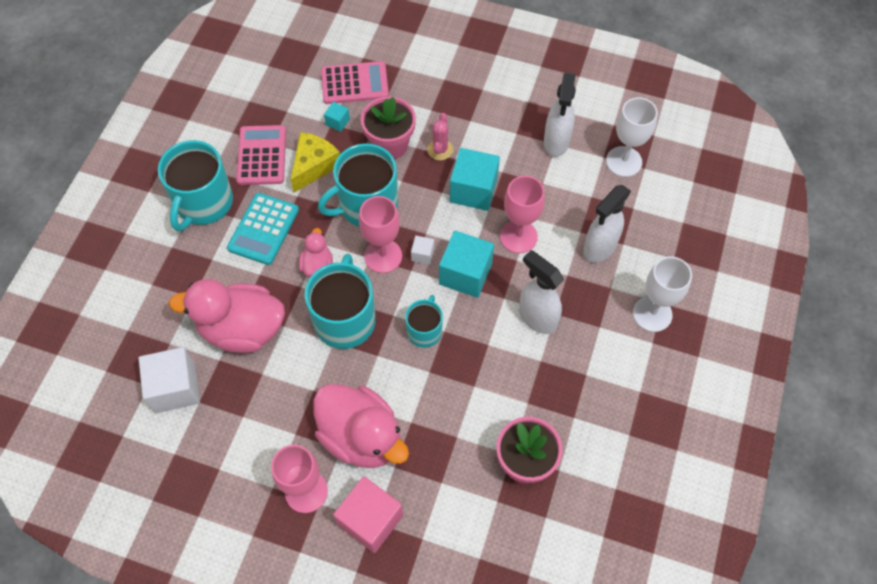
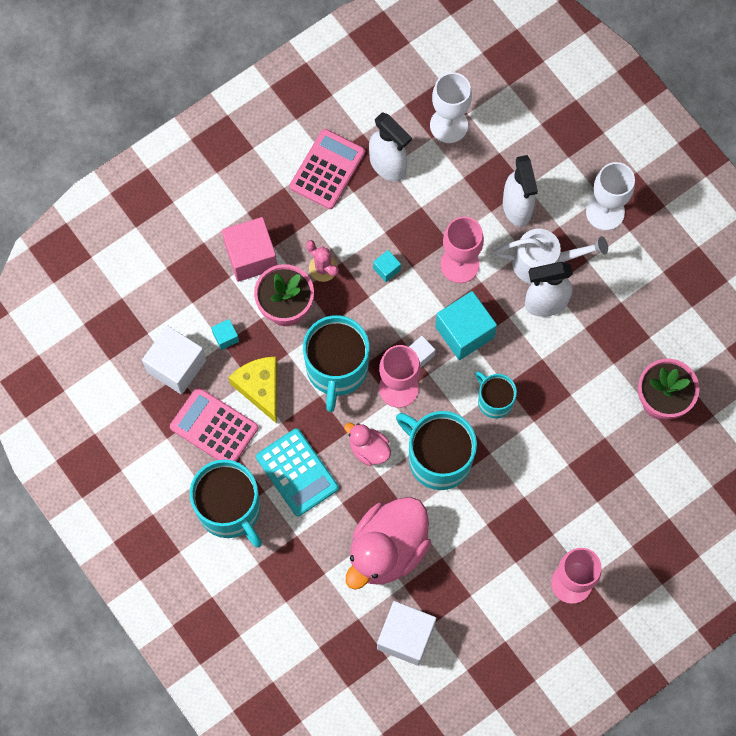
camera: 55 degrees left, 10 degrees up
(292, 106) = (176, 366): none -> white cube
(354, 83) = (192, 294): pink calculator -> pink calculator (327, 169)
(361, 437) = (554, 511): pink duck -> none
(370, 520) = (628, 548): pink cube -> pink cube (251, 256)
(473, 190) = (386, 269): turquoise cube -> turquoise cube, size x0.47
(571, 294) = (543, 262): none -> white watering can

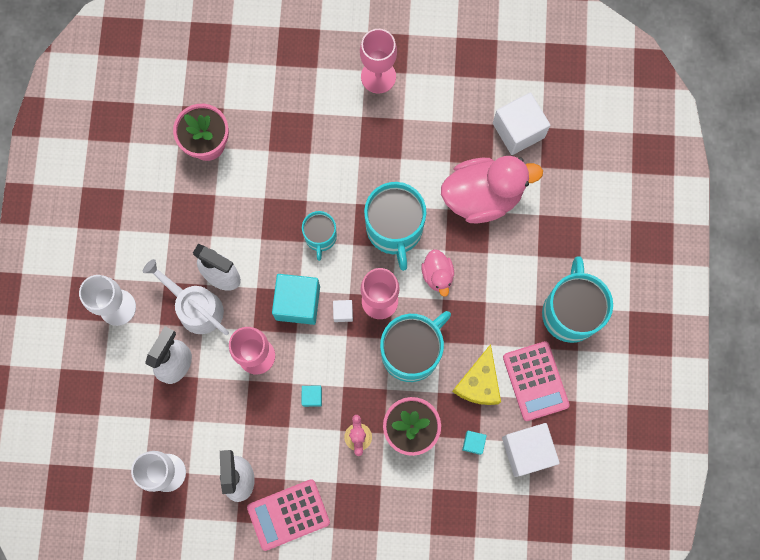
camera: 140 degrees left, 5 degrees up
(251, 256) = (404, 491): pink cube -> none
(297, 472) = (502, 299): turquoise calculator -> none

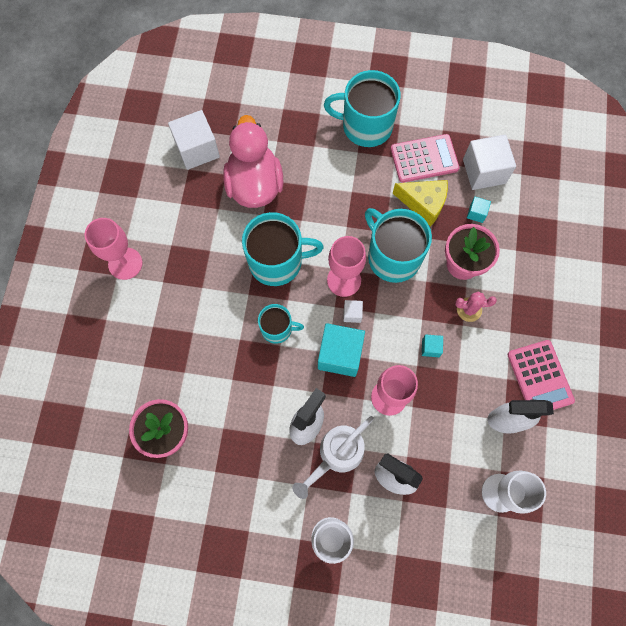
camera: 85 degrees left, 5 degrees down
(437, 275) = (324, 228): pink duck -> none

